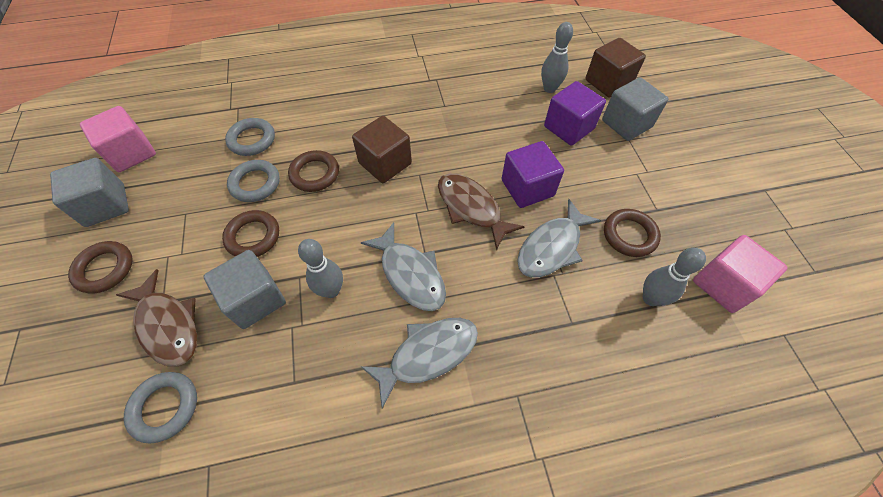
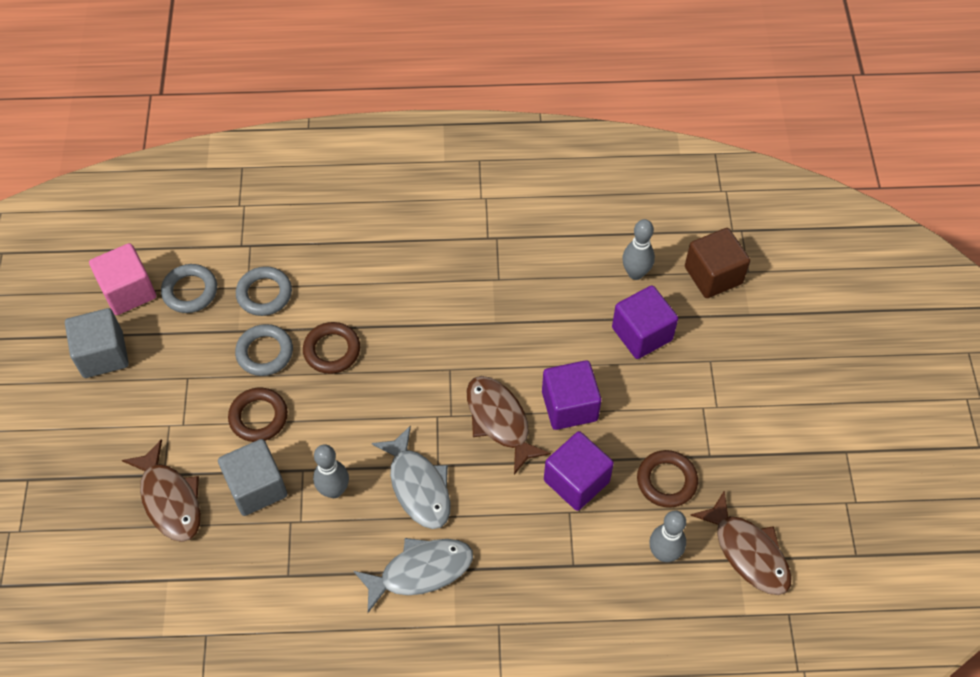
camera: 10 degrees right, 0 degrees up
(105, 269) = (106, 429): brown ring -> none
(165, 407) = (167, 577): grey ring -> grey ring (190, 291)
(385, 163) = (413, 349): brown cube -> none
(552, 247) = (576, 481): grey fish -> purple cube
(626, 124) = (715, 339): grey cube -> none
(723, 284) = (748, 552): pink cube -> brown fish

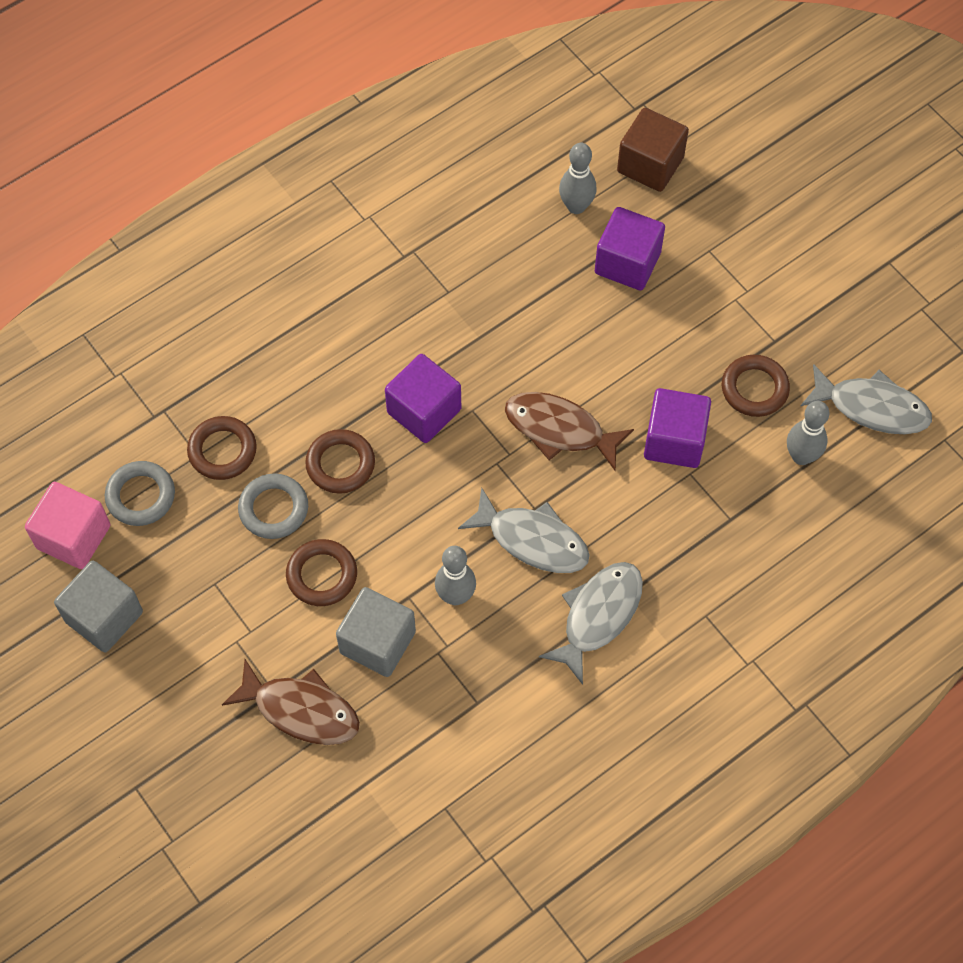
camera: 35 degrees left, 5 degrees up
(264, 294) = (222, 451): grey ring -> brown ring
(569, 406) = (613, 374): purple cube -> purple cube (424, 411)
(748, 552) = (872, 407): brown fish -> grey fish

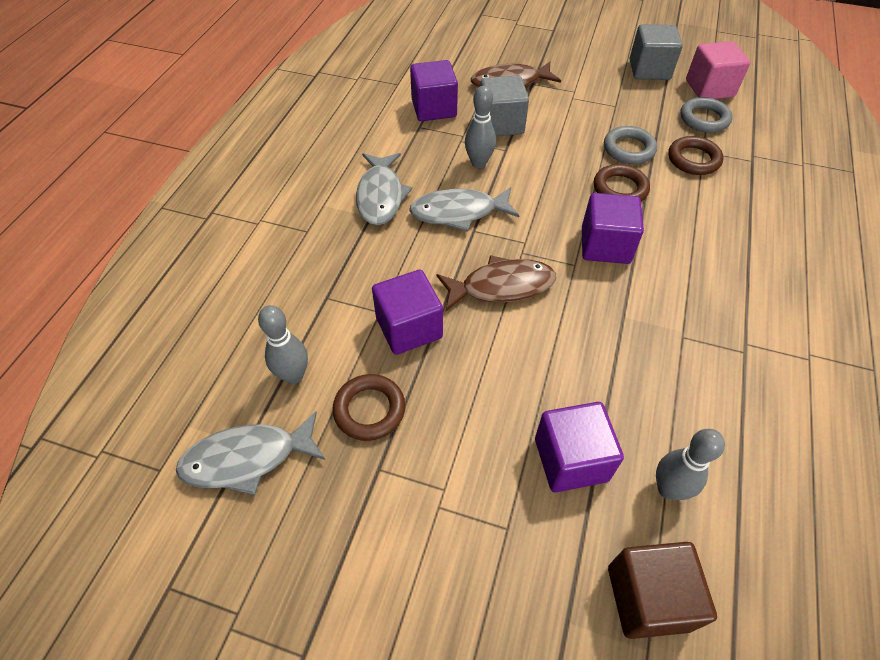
camera: 145 degrees right, 10 degrees down
(322, 575) = (565, 135): brown ring -> none
(435, 724) = (434, 108): none -> purple cube

